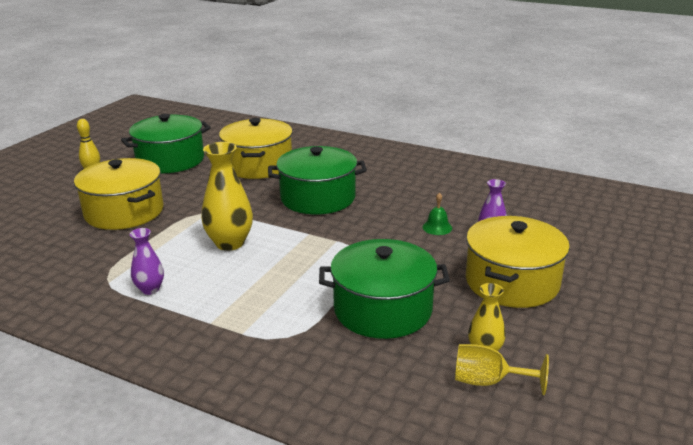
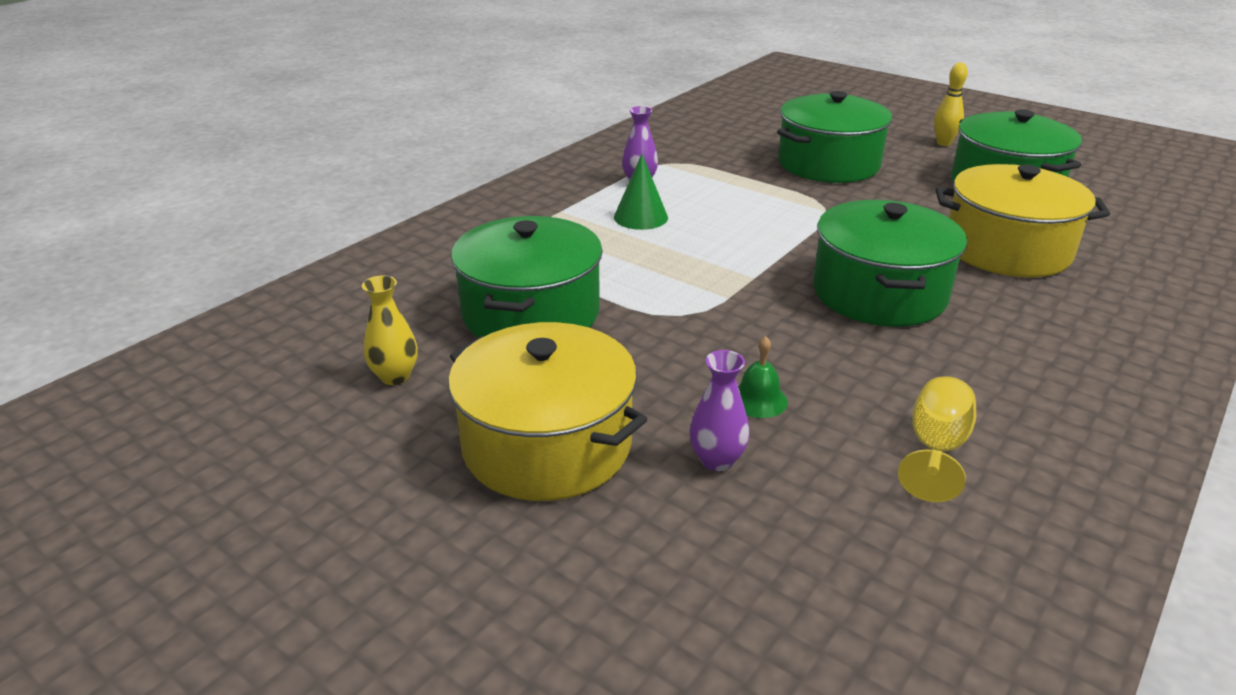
camera: 100 degrees right, 5 degrees up
(124, 212) = (828, 164): yellow pot -> green pot
(222, 282) = (640, 217): none -> green cone
(230, 243) = (734, 223): yellow vase -> none
(488, 381) = (339, 367): yellow goblet -> yellow goblet (935, 449)

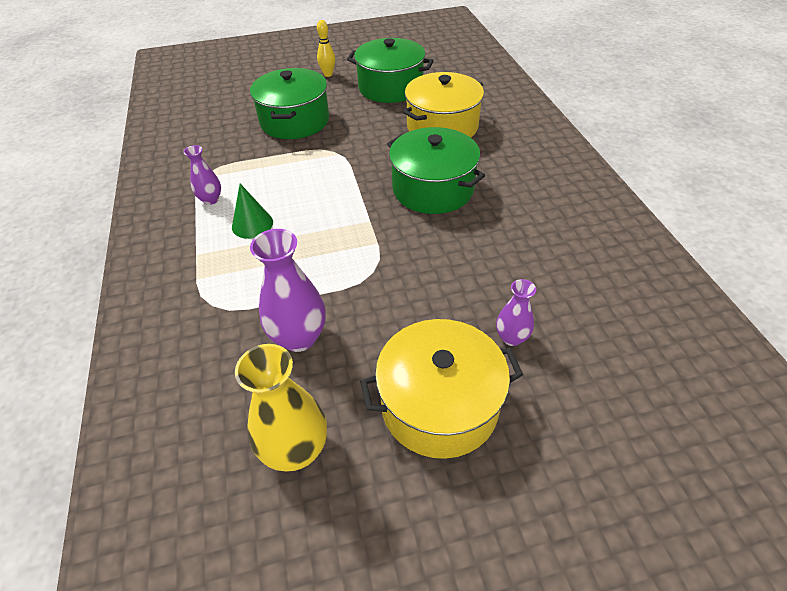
camera: 50 degrees left, 15 degrees up
(395, 376) = (296, 450): yellow vase -> yellow vase, size x1.75
(530, 313) = (299, 337): green pot -> purple vase
(758, 400) = (477, 290): green bell -> none
(935, 449) = (564, 255): yellow goblet -> none

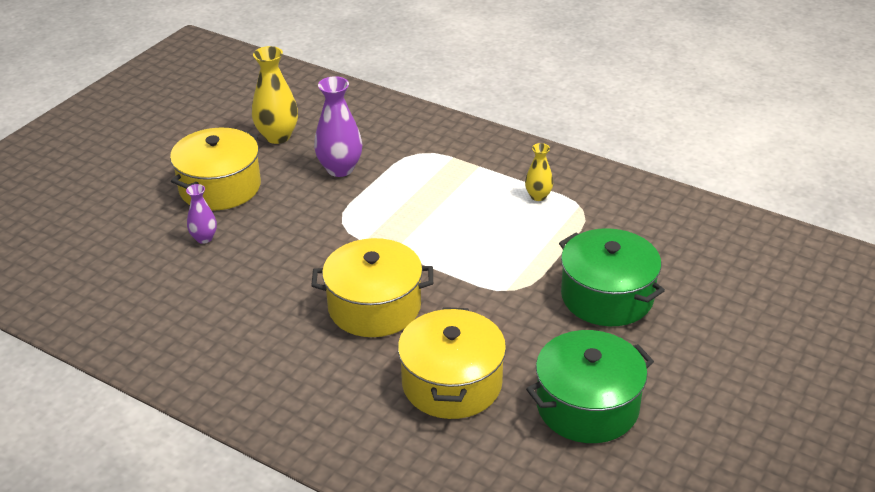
camera: 135 degrees right, 10 degrees down
(211, 199) = (538, 196): purple vase -> yellow vase
(252, 224) = (475, 200): green cone -> none
(328, 74) = (690, 379): yellow bowling pin -> none
(433, 189) = (374, 307): green pot -> yellow pot

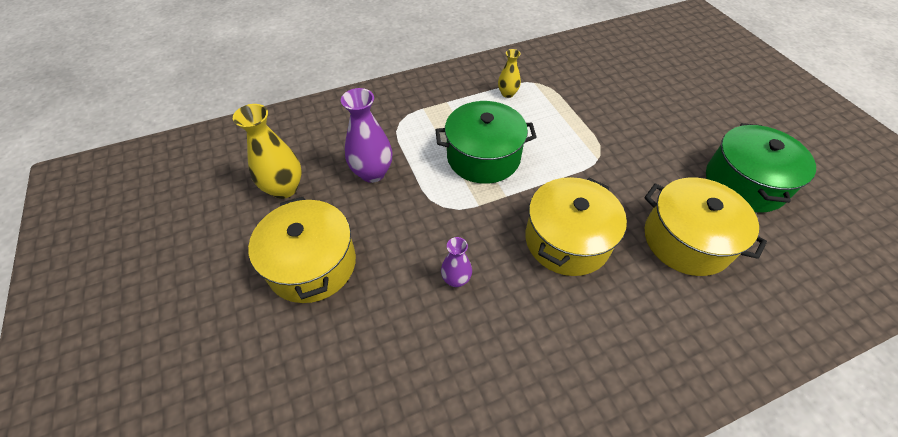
camera: 55 degrees left, 15 degrees up
(204, 238) = (376, 314): purple vase -> purple vase (456, 279)
(607, 296) = (637, 118): green pot -> green pot (483, 157)

